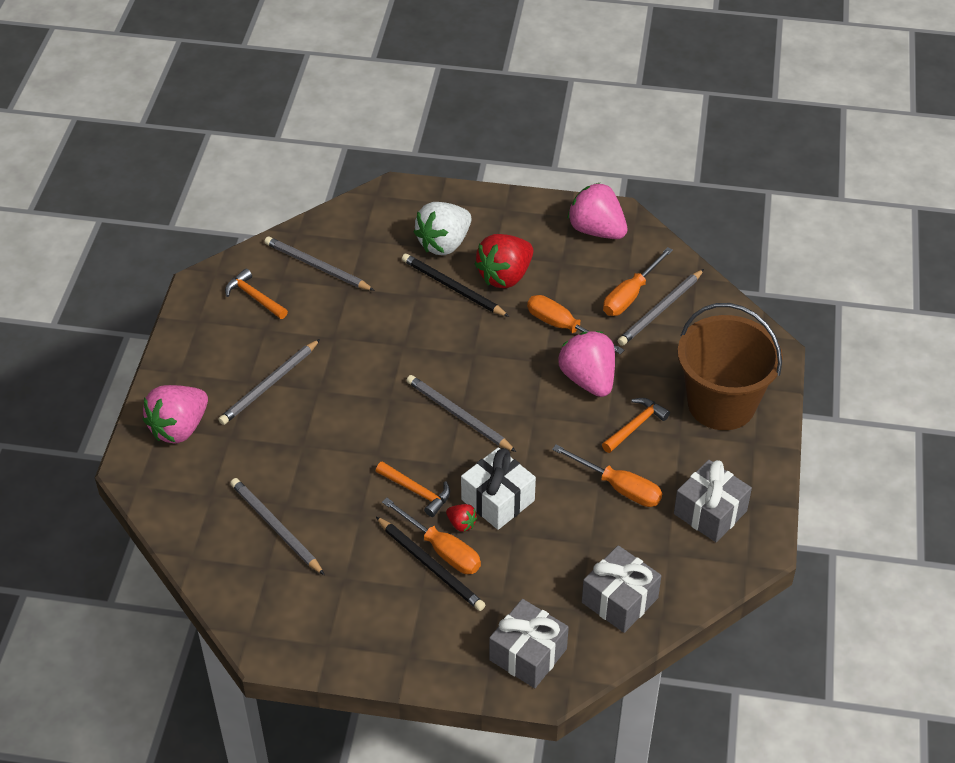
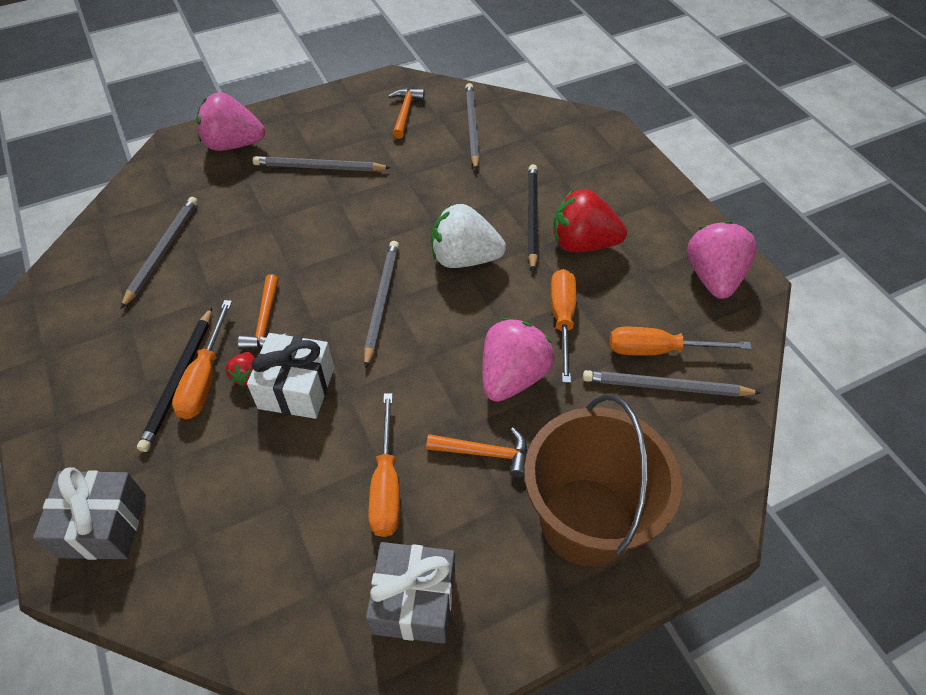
camera: 55 degrees right, 5 degrees up
(444, 244) = (577, 185): white strawberry -> white strawberry (464, 258)
(619, 600) = (224, 575): grey gift -> none

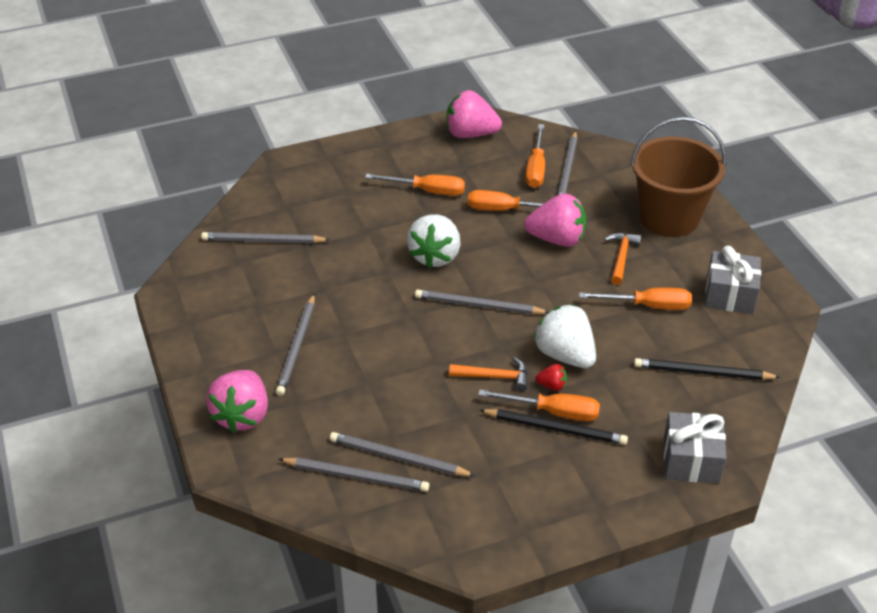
camera: 85 degrees left, 10 degrees down
(145, 224) = (356, 476): none -> grey pencil
(296, 388) = (565, 355): white gift -> white strawberry
(405, 112) = (226, 284): orange hammer -> none
(512, 377) = (557, 239): pink strawberry -> pink strawberry turned 150 degrees clockwise
(532, 217) = (392, 214): black pencil -> black pencil (702, 372)
(582, 244) = (427, 191): red strawberry -> orange screwdriver

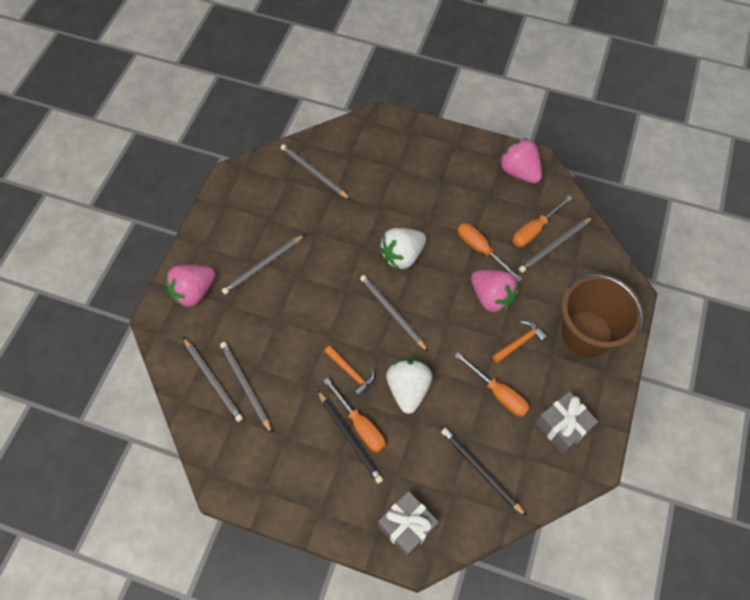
camera: 40 degrees right, 20 degrees up
(427, 191) = (446, 200): orange screwdriver -> none
(552, 385) = (378, 405): red strawberry -> none

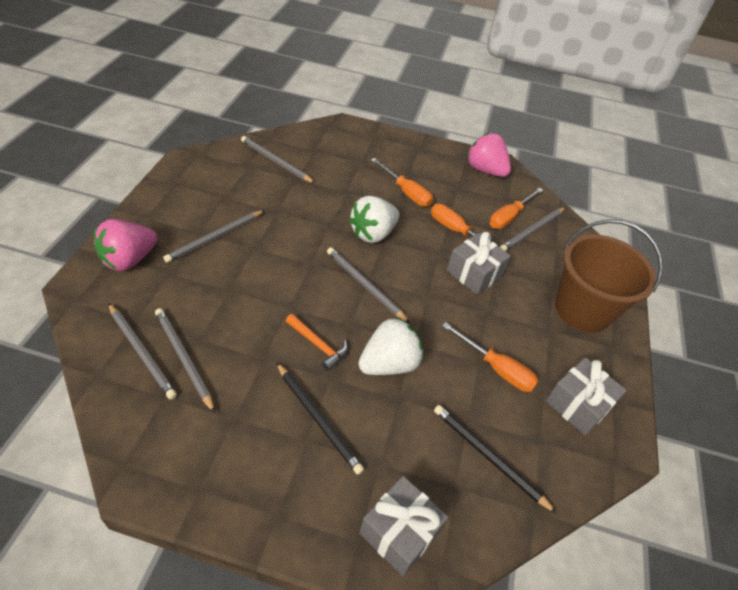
camera: 10 degrees left, 15 degrees down
(360, 425) = (331, 404): orange screwdriver -> orange screwdriver (406, 192)
(408, 389) = (389, 364): white strawberry -> white strawberry turned 60 degrees clockwise
(491, 297) = (474, 273): pink strawberry -> grey gift
(520, 342) = (512, 317): orange hammer -> none

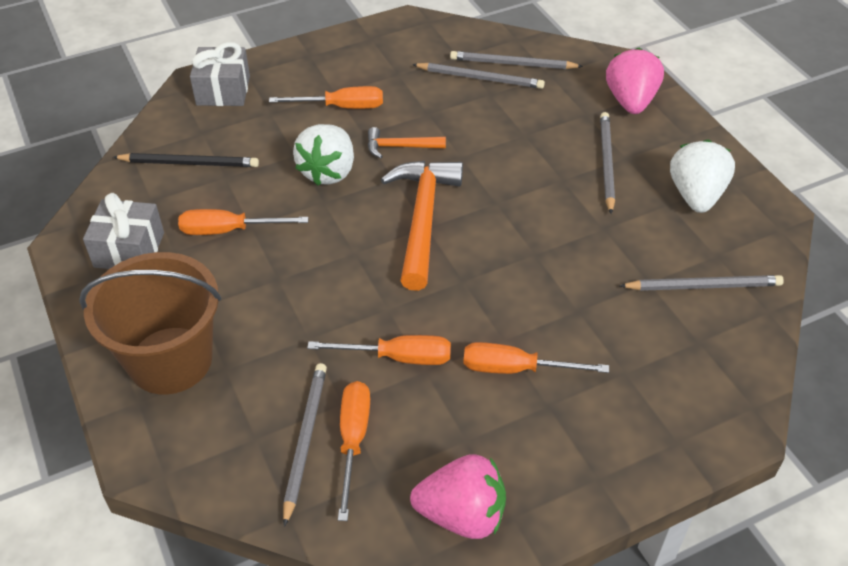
camera: 145 degrees right, 0 degrees up
(318, 419) = (341, 107): black pencil -> orange screwdriver
(365, 285) = (423, 219): grey pencil -> orange hammer
(373, 233) = (482, 279): white strawberry -> white strawberry (696, 195)
(474, 273) = (328, 314): grey gift -> none

